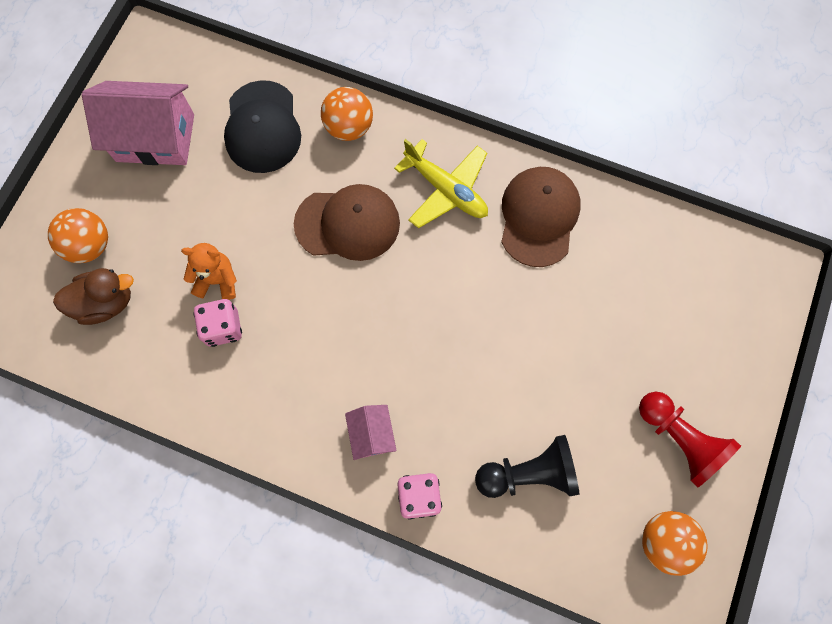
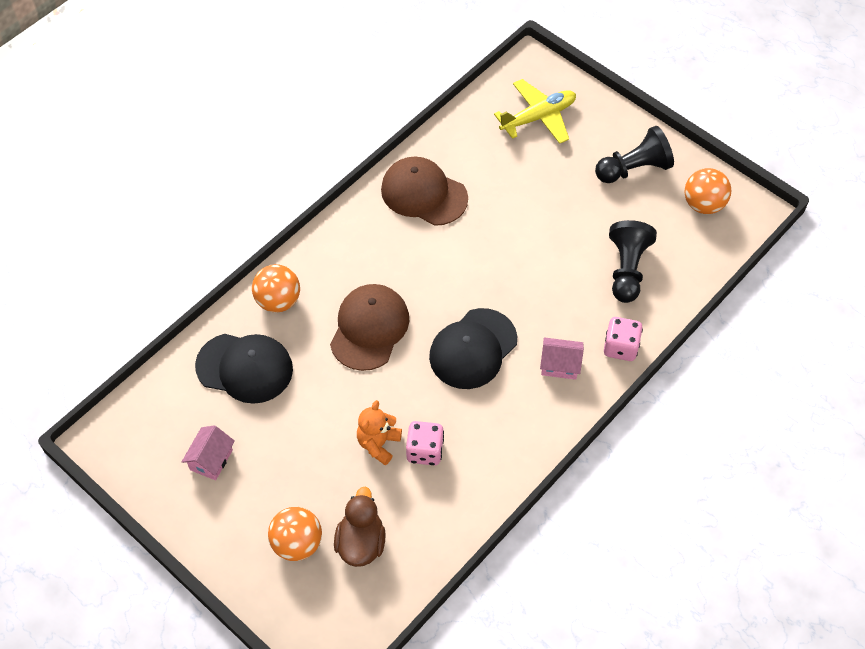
camera: 70 degrees left, 15 degrees down
(155, 138) = (211, 460): pink house -> pink house, size x0.51
(359, 335) = (473, 349): none -> black cap
(446, 190) = (371, 248): yellow plane -> yellow plane (538, 117)
(679, 439) = (634, 169): red pawn -> black pawn

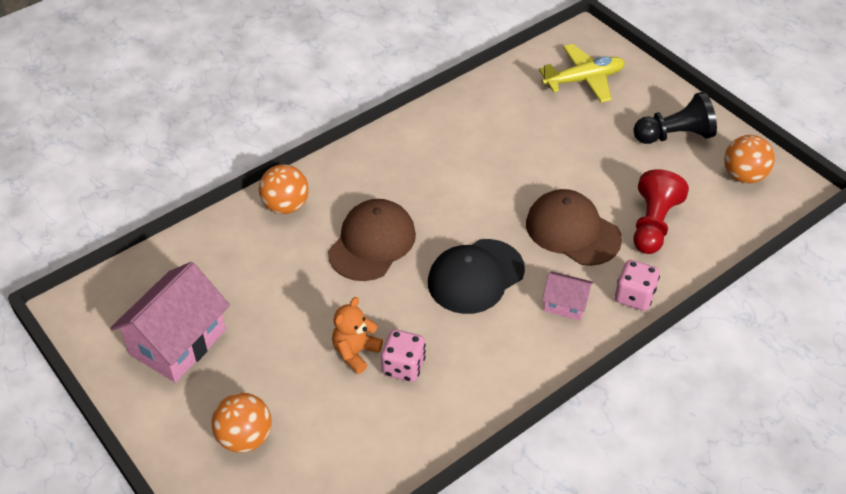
camera: 10 degrees right, 10 degrees down
(211, 460) = (178, 342): pink house -> pink house, size x1.96
(245, 368) = (236, 261): black cap -> none
(361, 542) = (313, 447): brown duck -> none
(423, 194) = (454, 131): brown cap -> brown cap (572, 231)
(627, 269) = (653, 224): black pawn -> red pawn

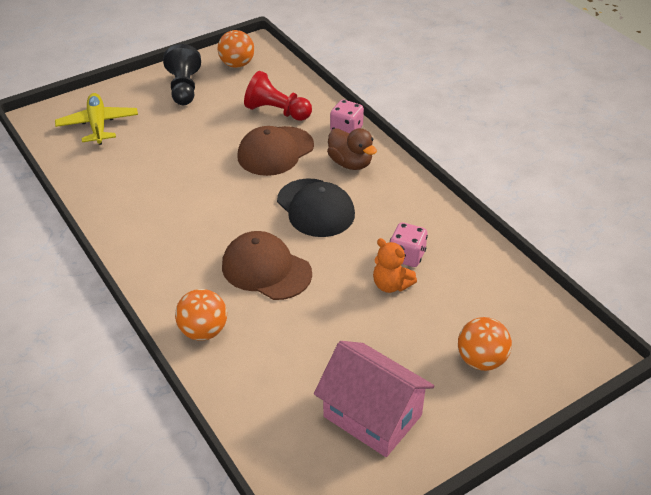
camera: 85 degrees left, 5 degrees down
(565, 304) = (350, 163): pink house -> brown duck

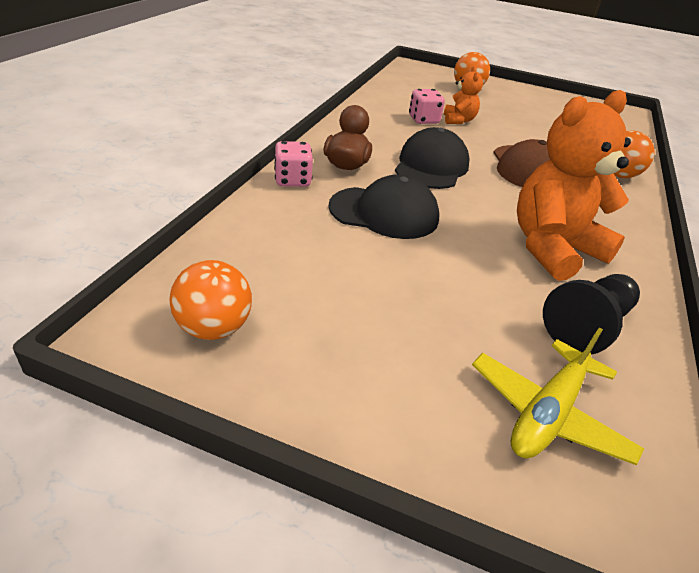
camera: 130 degrees left, 5 degrees down
(171, 204) = (553, 248): none -> orange teddy bear
(184, 88) = (343, 359): black pawn -> black pawn (588, 326)
(275, 151) = (384, 213): brown cap -> black cap
(277, 112) = (308, 238): red pawn -> none
(372, 416) = (554, 109): pink house -> none

